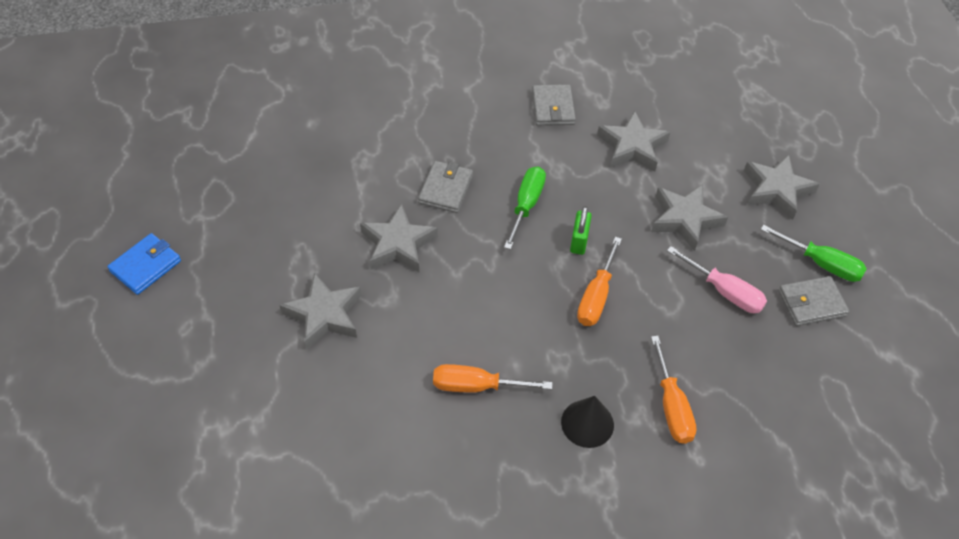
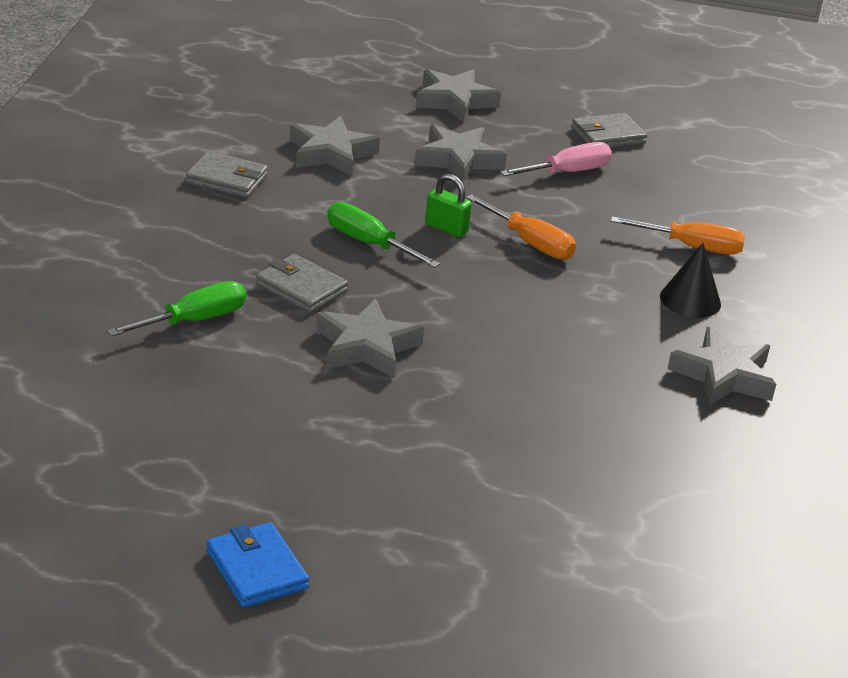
camera: 70 degrees left, 20 degrees down
(324, 315) = (444, 432): grey star -> grey star (723, 375)
(476, 386) = (610, 353): orange screwdriver -> none
(811, 303) = (608, 136): grey wallet -> grey wallet turned 60 degrees clockwise
(821, 263) = (563, 114): green screwdriver -> green screwdriver (194, 320)

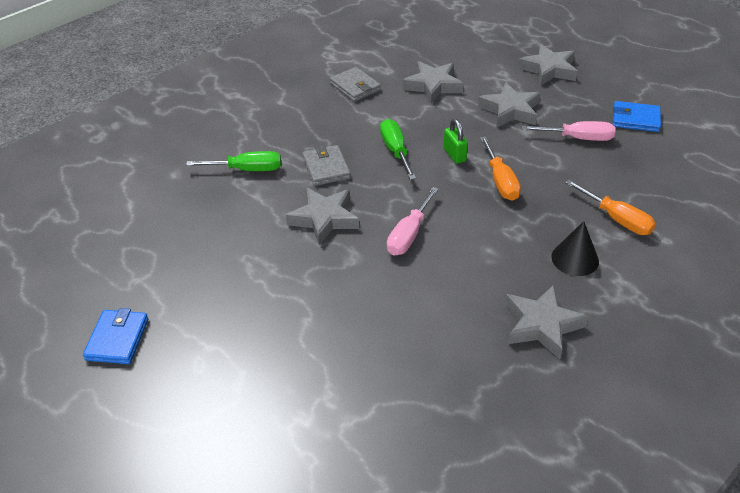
camera: 40 degrees right, 10 degrees up
(488, 332) = (409, 234): none -> pink screwdriver
(608, 136) = (635, 119): grey wallet -> blue wallet

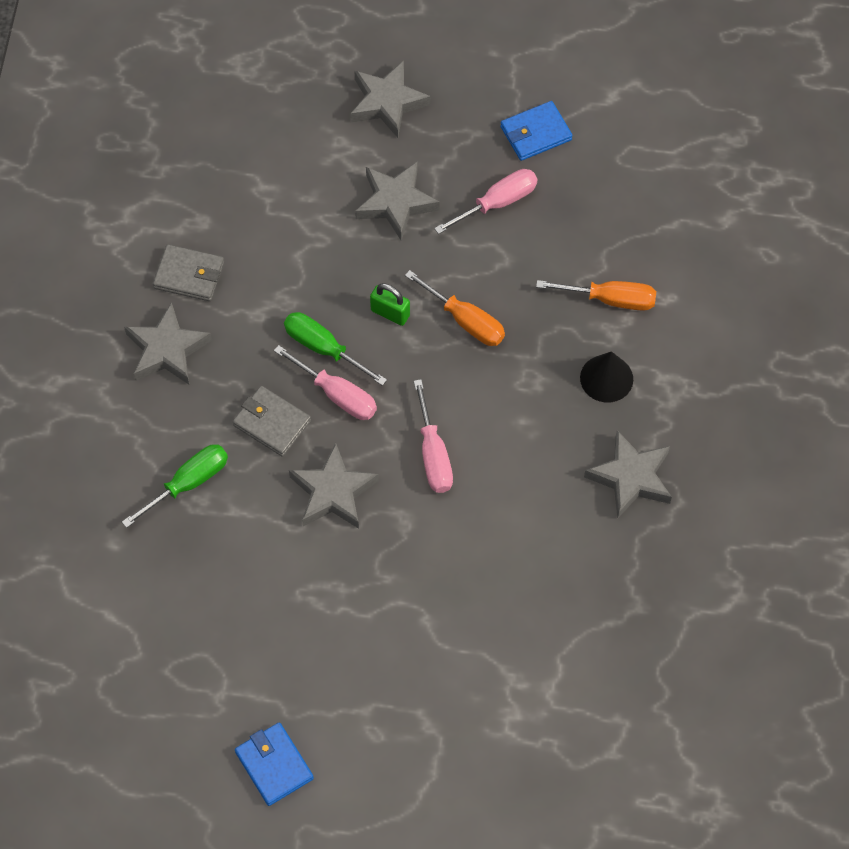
camera: 40 degrees left, 20 degrees up
(380, 175) = (337, 395): none -> pink screwdriver
(433, 86) = (278, 215): grey star -> grey star (167, 350)

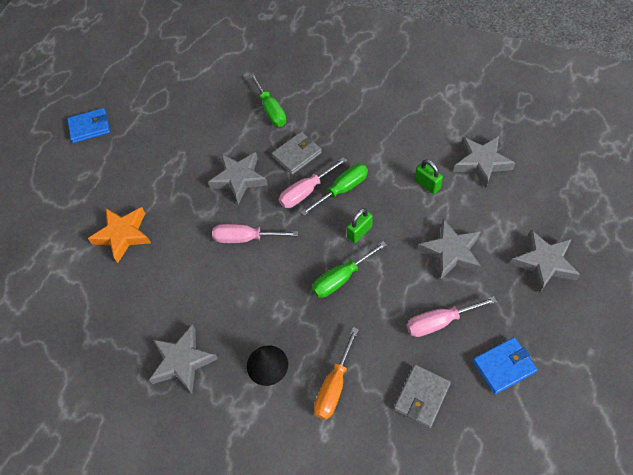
camera: 110 degrees right, 5 degrees down
(167, 350) = (363, 110): grey star -> grey star (482, 163)
(189, 275) = (414, 127): grey wallet -> grey wallet (421, 397)
(292, 244) = (427, 184): none -> green padlock
(465, 321) = (341, 278): orange screwdriver -> green screwdriver
(468, 625) = (123, 235): none -> orange star
(497, 203) = (439, 322): pink screwdriver -> pink screwdriver turned 90 degrees clockwise
(535, 133) = (503, 366): blue wallet -> blue wallet turned 75 degrees clockwise

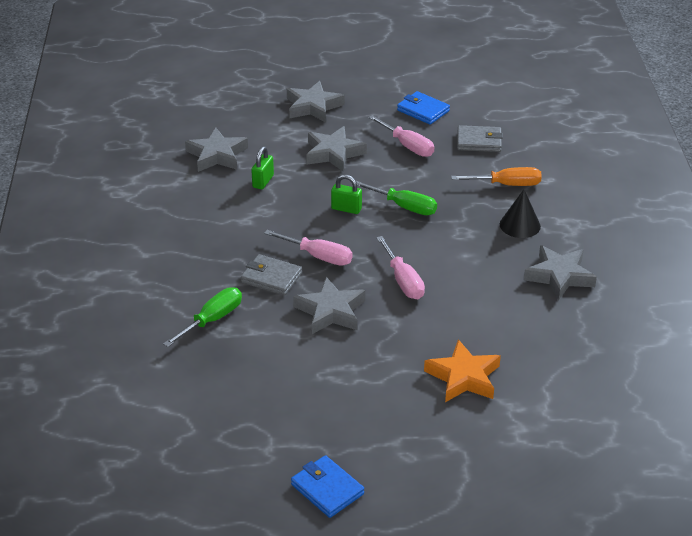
camera: 120 degrees left, 20 degrees down
(342, 190) = (301, 233): green screwdriver -> none

